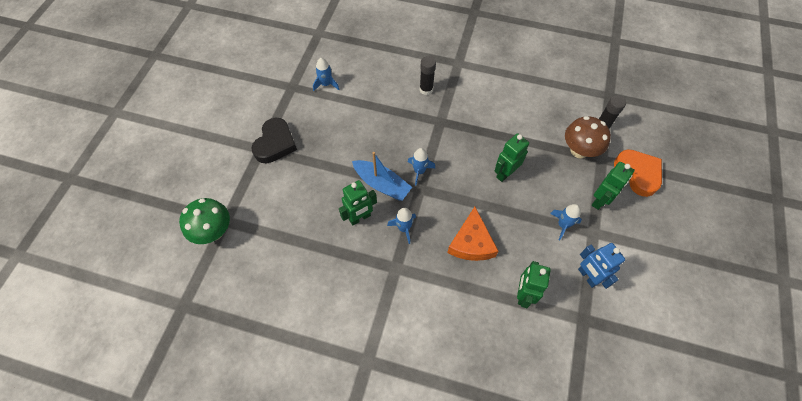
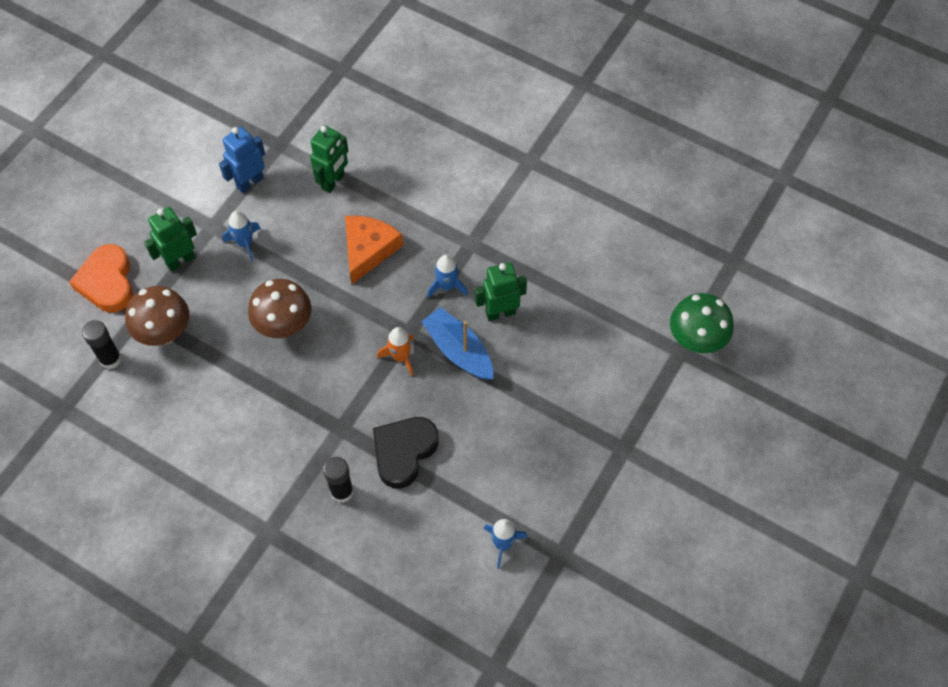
camera: 165 degrees left, 0 degrees up
(275, 143) = (601, 452): black heart -> black heart (404, 452)
(419, 171) = (400, 357): blue rocket -> orange rocket
(505, 173) = (284, 325): green robot -> brown mushroom
(587, 276) = (249, 182): blue robot -> blue robot turned 120 degrees counterclockwise

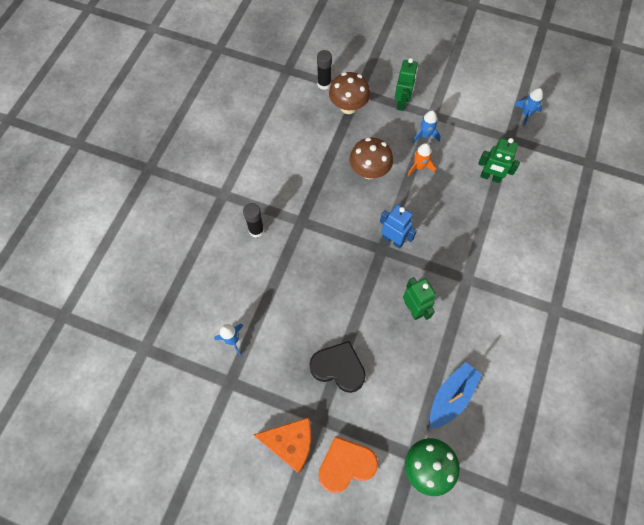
camera: 80 degrees right, 5 degrees up
(107, 282) = (376, 69): orange heart -> orange heart (346, 465)
(180, 260) = (402, 103): green robot -> green robot turned 60 degrees clockwise
(249, 182) = (473, 127): blue robot -> blue robot (393, 240)
(368, 249) = (441, 210): orange cheese -> orange cheese (290, 443)
(400, 357) = (362, 247): orange rocket -> orange rocket (419, 167)
(404, 452) = (290, 263): black heart -> black heart (338, 368)
(447, 286) = (426, 267): blue rocket -> blue rocket (526, 114)
(458, 350) = (375, 285): blue boat -> blue boat (451, 396)

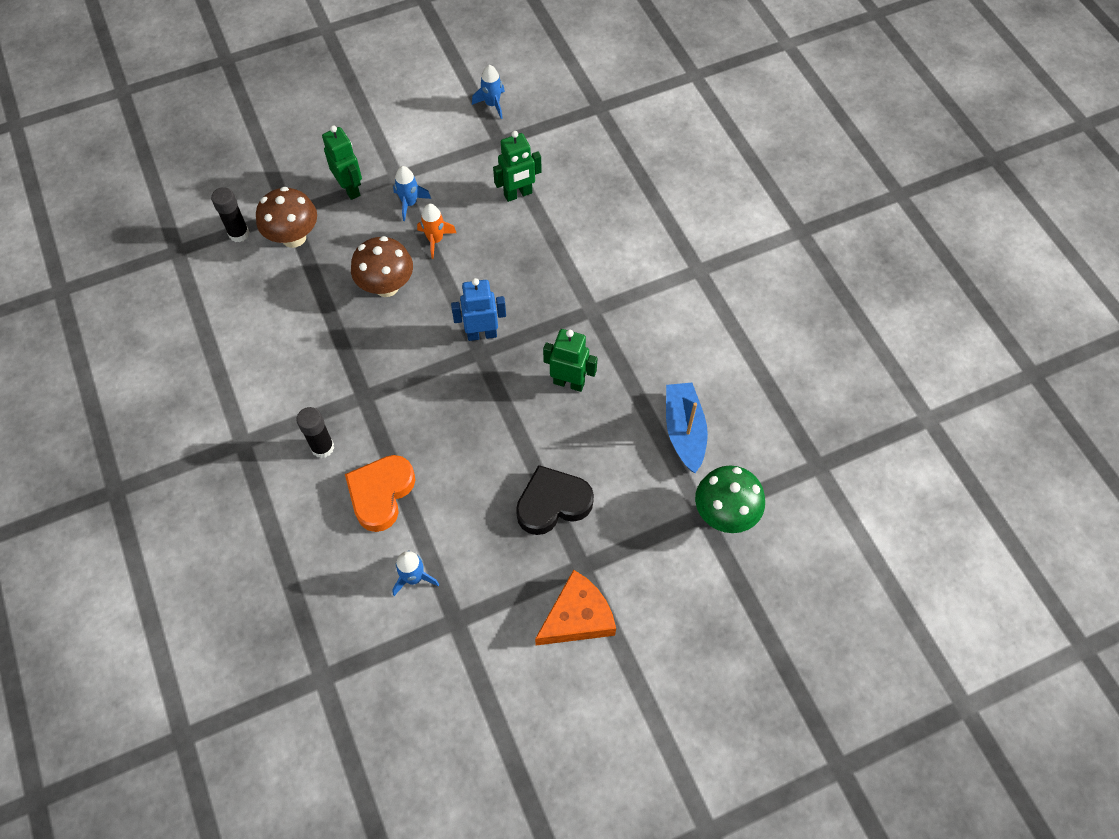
camera: 45 degrees left, 5 degrees down
(346, 465) = (651, 583): orange heart -> orange heart (381, 494)

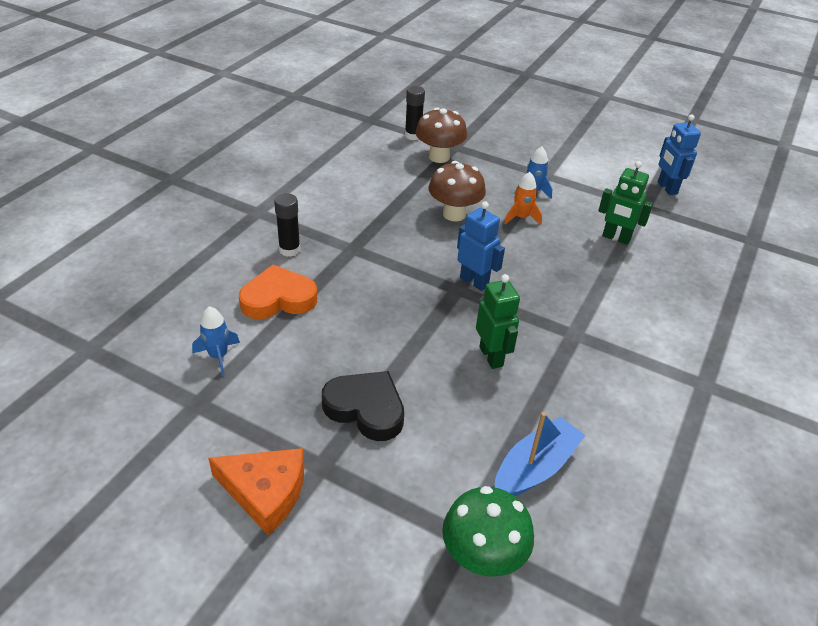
camera: 50 degrees right, 20 degrees down
(350, 188) = (507, 161): green robot -> none
(492, 104) = (667, 188): blue rocket -> blue robot

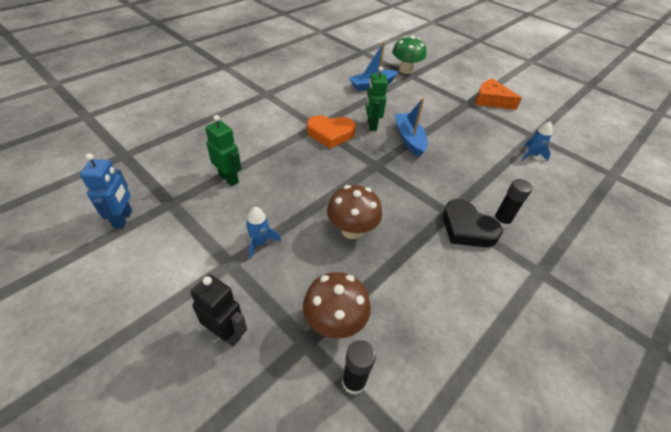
camera: 165 degrees left, 5 degrees up
(278, 299) = (502, 182): orange heart -> orange heart (330, 134)
(366, 409) = (446, 117): black heart -> black heart (467, 228)
(423, 343) = (409, 139): none -> blue boat
(474, 281) = (362, 167): blue robot -> none
(512, 142) = (226, 333): none -> black robot
(521, 217) = (293, 214): orange rocket -> none

